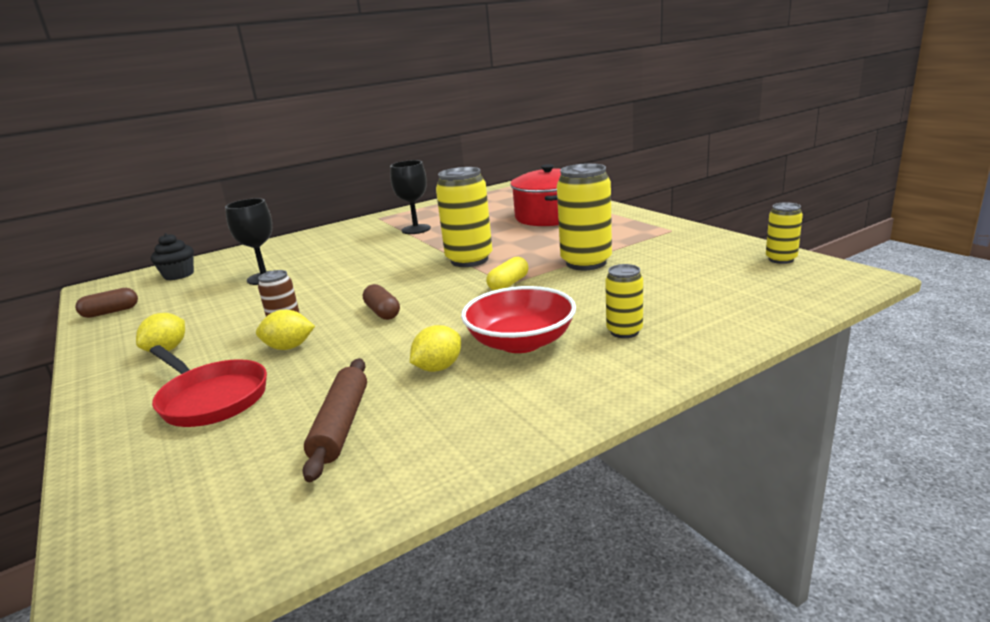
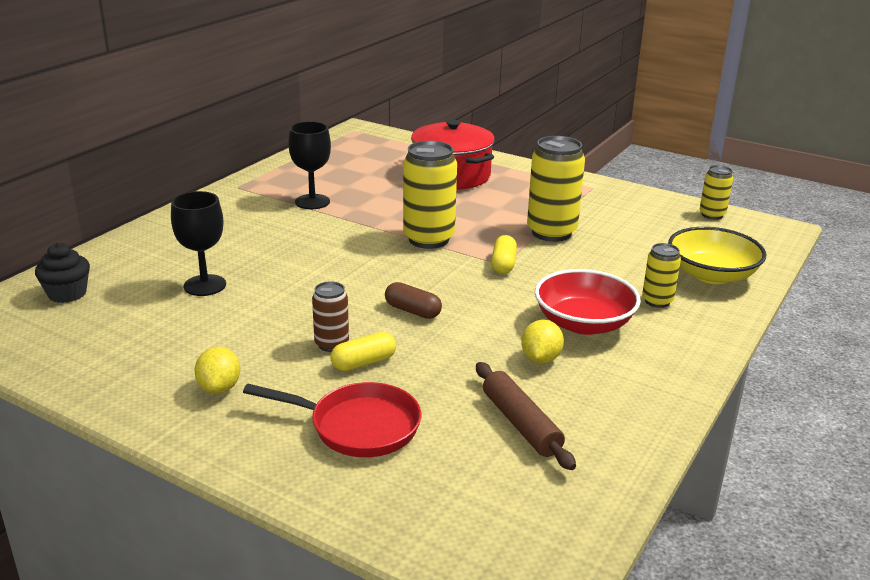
camera: 30 degrees left, 5 degrees up
(111, 312) = (52, 356): brown capsule -> none
(289, 347) = (363, 363): yellow lemon -> yellow capsule
(718, 313) = (711, 275): none -> yellow bowl

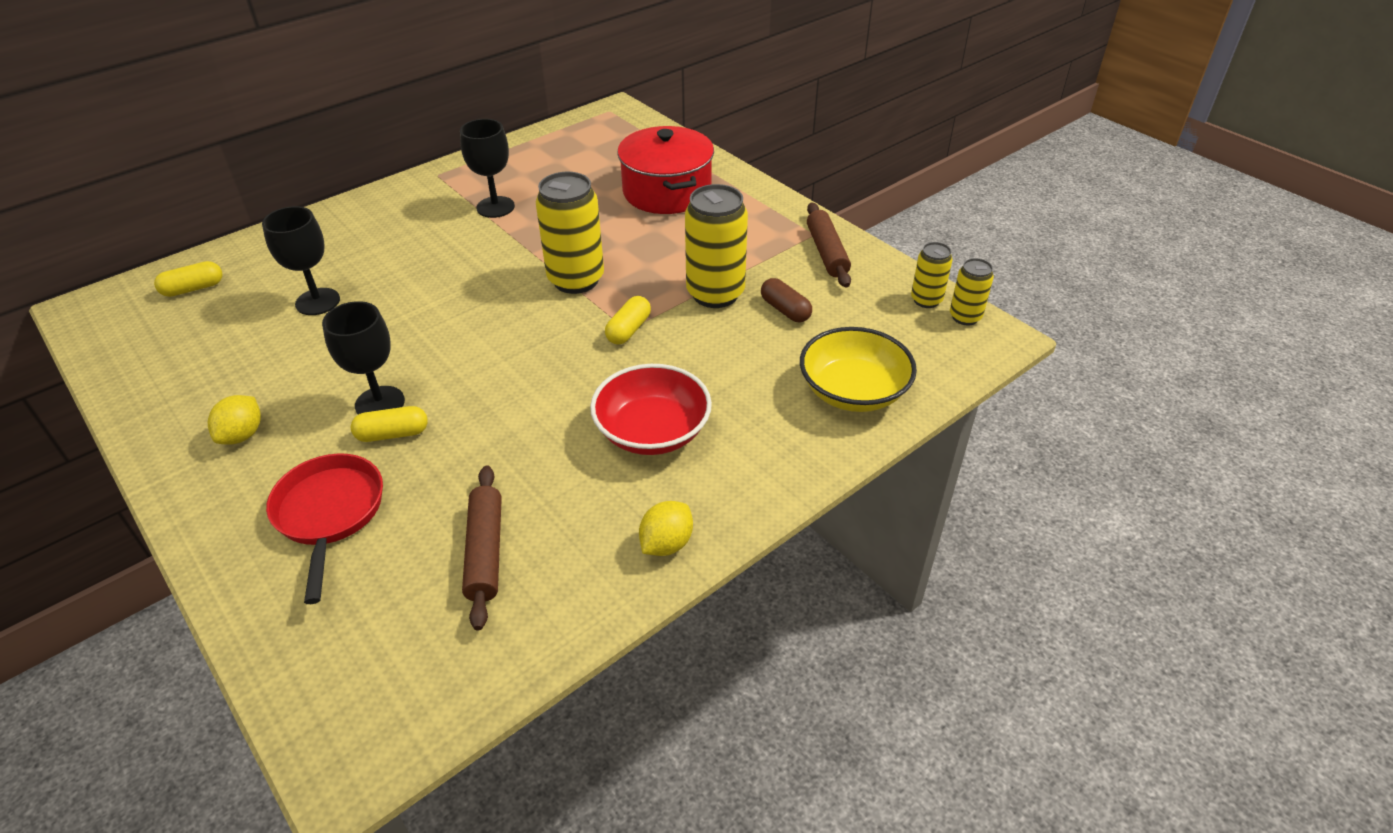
camera: 20 degrees right, 15 degrees up
(67, 294) = (193, 289): black cupcake -> yellow capsule
(331, 344) = (380, 403): brown can -> black goblet
(357, 426) = (329, 514): red pan -> red pan turned 135 degrees counterclockwise
(412, 311) = (488, 376): brown capsule -> brown capsule (785, 310)
(540, 359) = (570, 470): yellow lemon -> yellow lemon (666, 544)
(613, 197) = (827, 252): none -> brown rolling pin
(657, 301) = (759, 417): yellow can -> yellow can (965, 317)

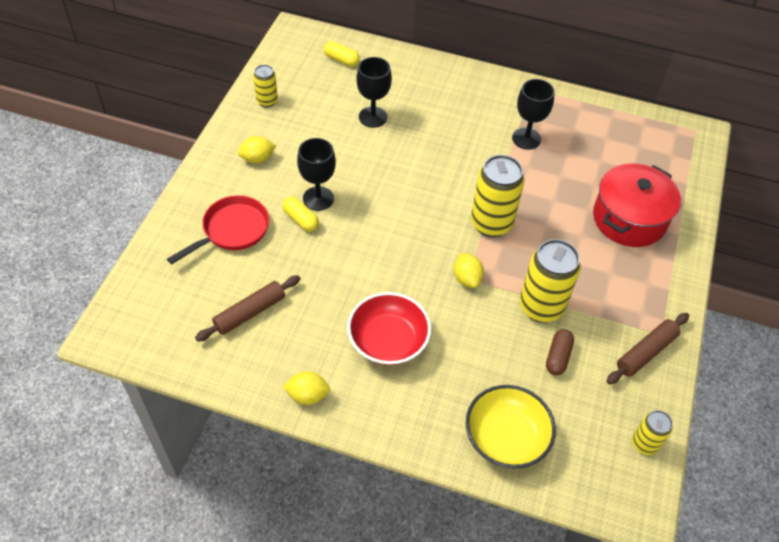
camera: 55 degrees right, 10 degrees up
(628, 330) = (467, 278): yellow capsule -> yellow lemon
(965, 317) = (646, 479): yellow can -> yellow can (267, 101)

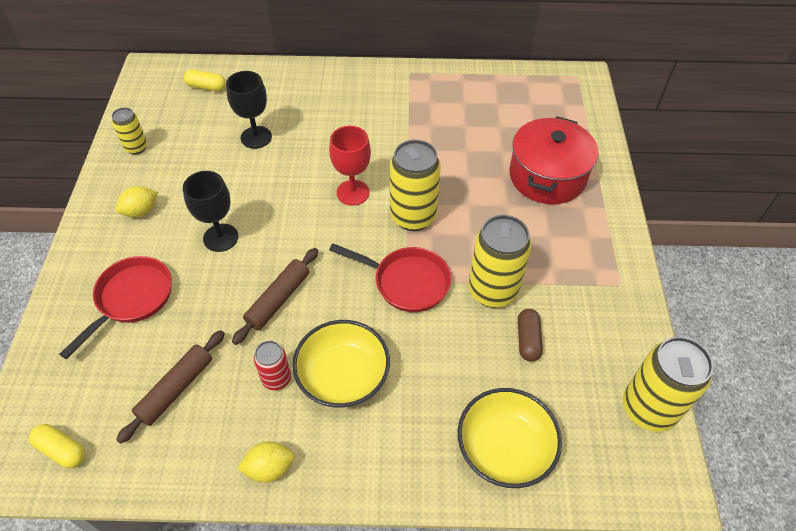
camera: 15 degrees left, 0 degrees up
(300, 219) = (207, 265): yellow capsule -> yellow capsule (62, 450)
(332, 328) = (276, 379): none -> red can
(388, 341) = (343, 375): red bowl -> yellow bowl
(444, 188) = (353, 193): none -> red goblet
(467, 278) = (406, 282): yellow lemon -> red pan
(526, 139) = (420, 122): black goblet -> none
(644, 444) = (648, 409): yellow can -> yellow can, size x1.83
(646, 352) = (613, 309): brown rolling pin -> brown rolling pin (278, 299)

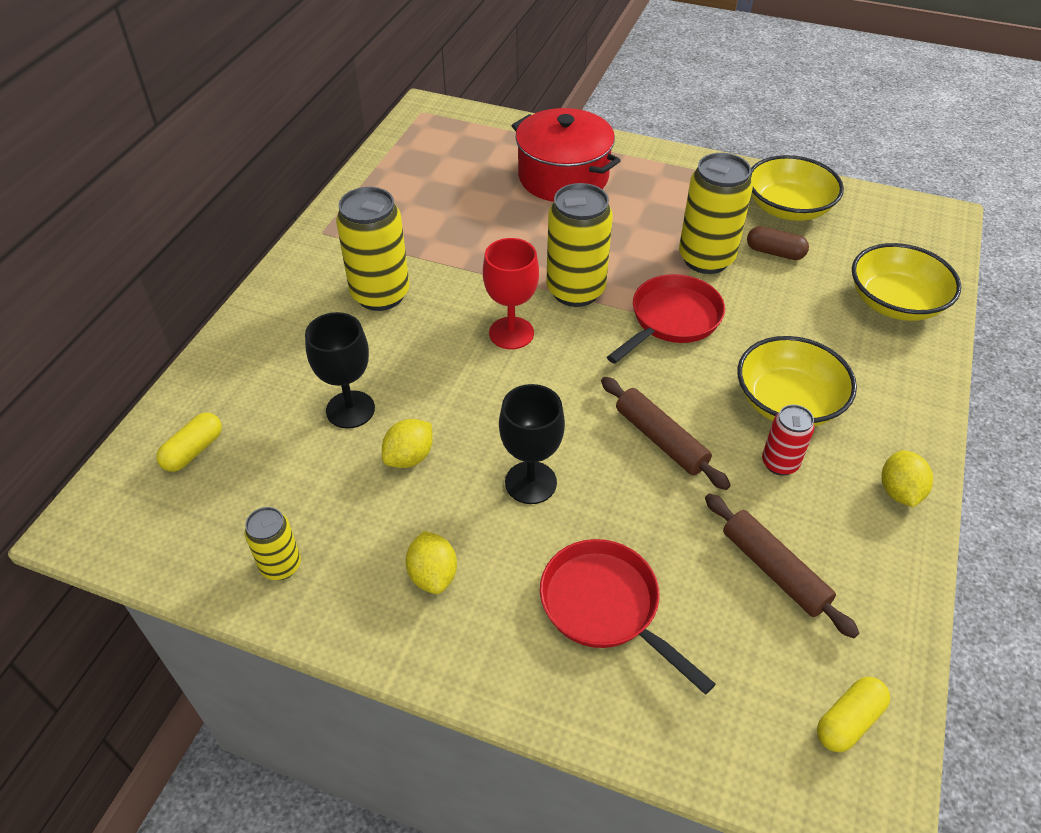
camera: 70 degrees left, 5 degrees down
(226, 175) = (409, 457): none -> yellow lemon
(600, 341) = (788, 208): none -> yellow bowl
(648, 409) = (866, 204): yellow can -> yellow can (380, 295)

